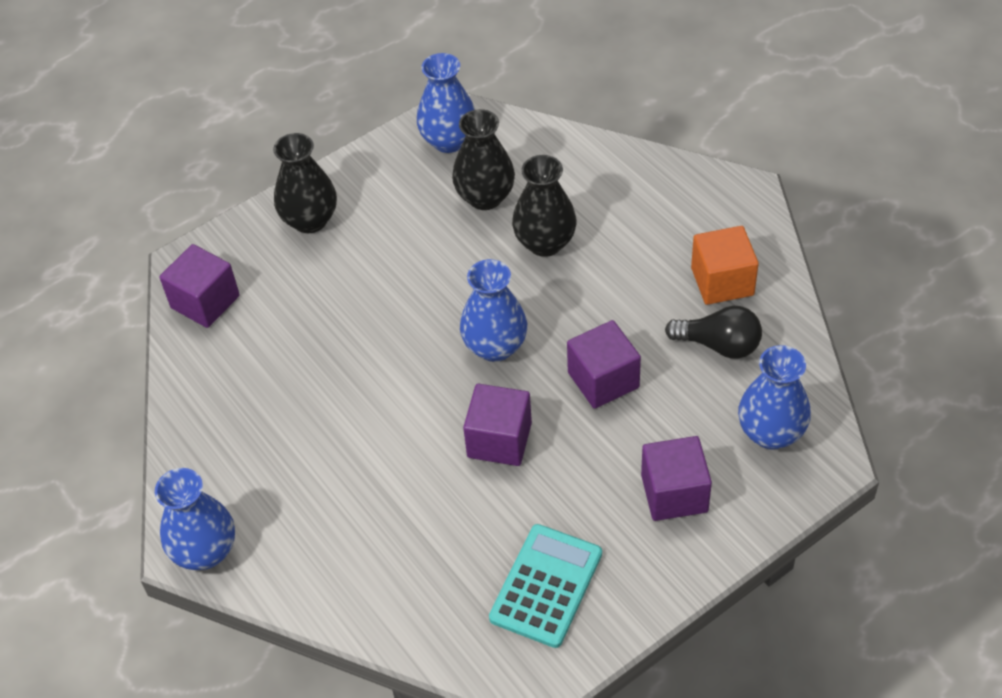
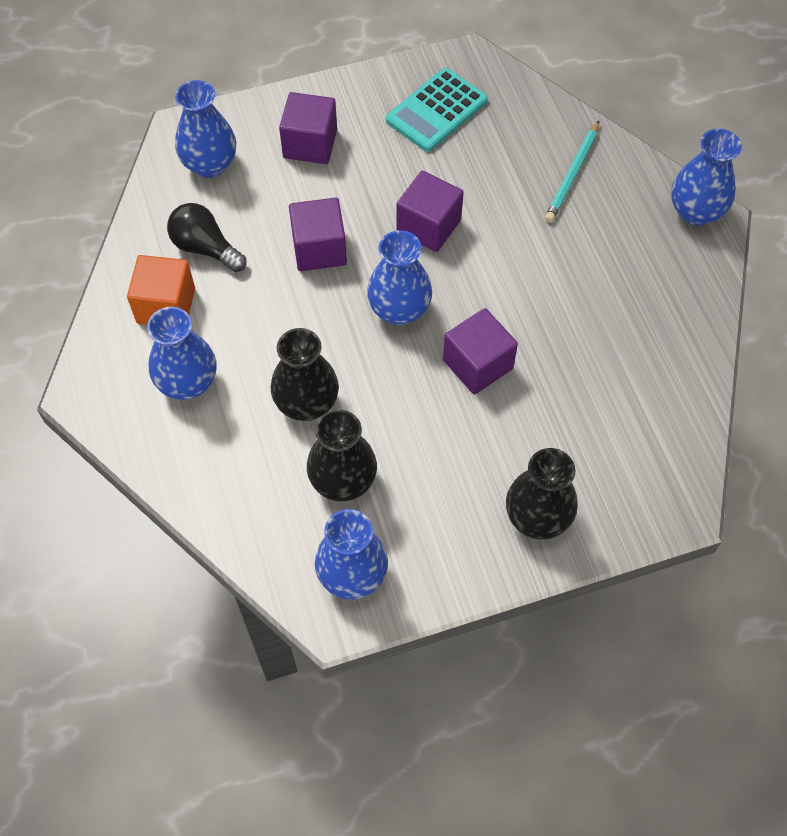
camera: 165 degrees left, 10 degrees up
(205, 302) = (666, 451): purple cube -> purple cube (477, 364)
(357, 552) = (572, 174): none -> turquoise pencil
(660, 227) = (188, 383): none -> blue vase

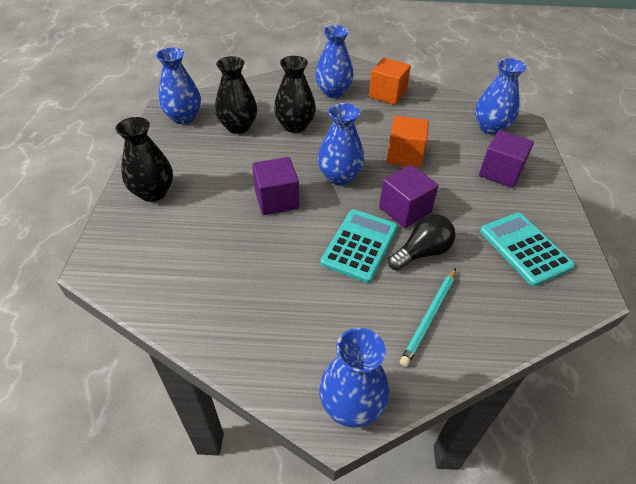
camera: 110 degrees right, 15 degrees down
(205, 248) = (423, 114): black light bulb -> black light bulb (421, 252)
(319, 249) = (404, 155): purple cube -> orange cube
(509, 255) = (360, 245): none -> turquoise calculator
(572, 174) = (429, 317): turquoise pencil -> turquoise pencil turned 105 degrees counterclockwise

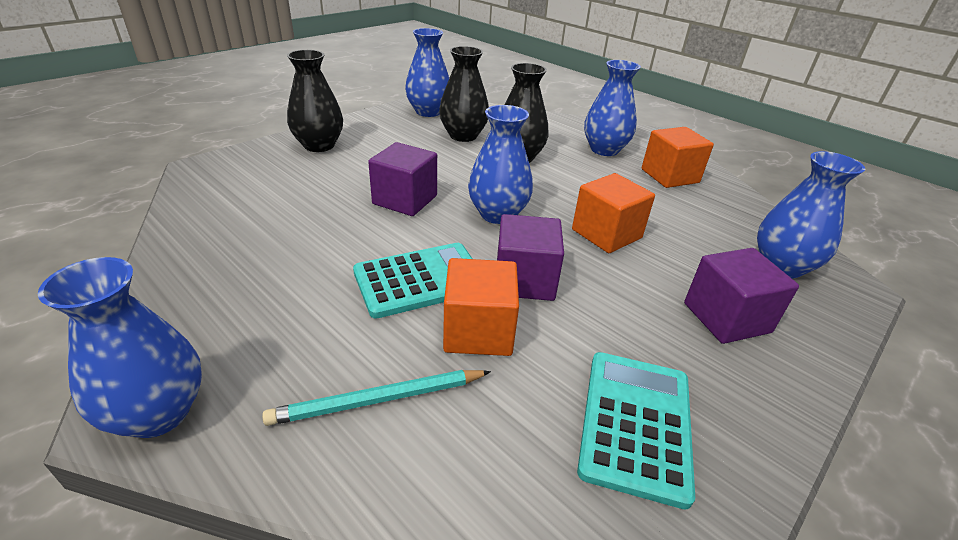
camera: 40 degrees right, 10 degrees down
(421, 252) = (478, 331): black light bulb -> orange cube

